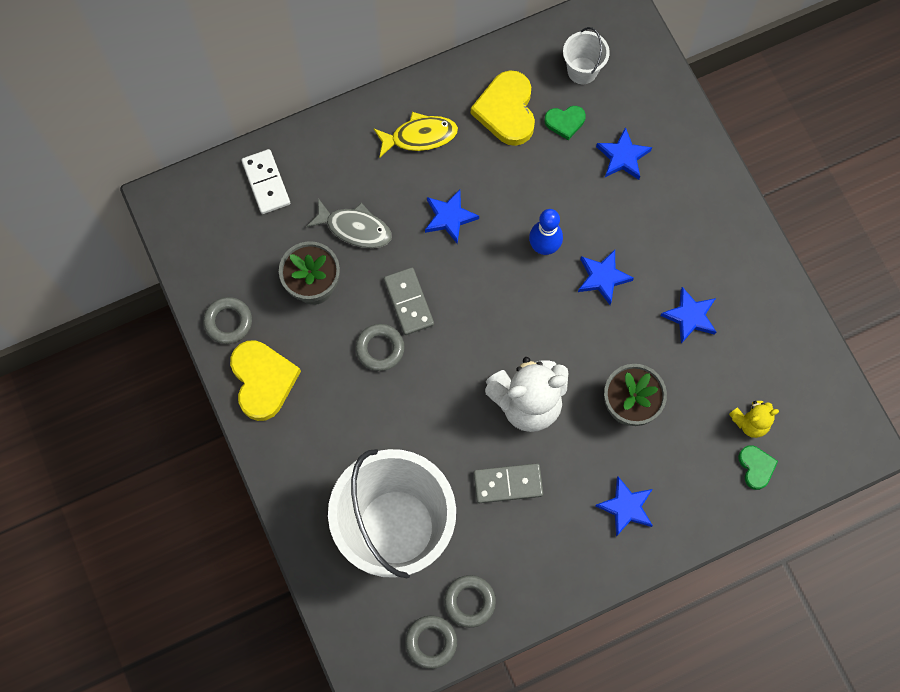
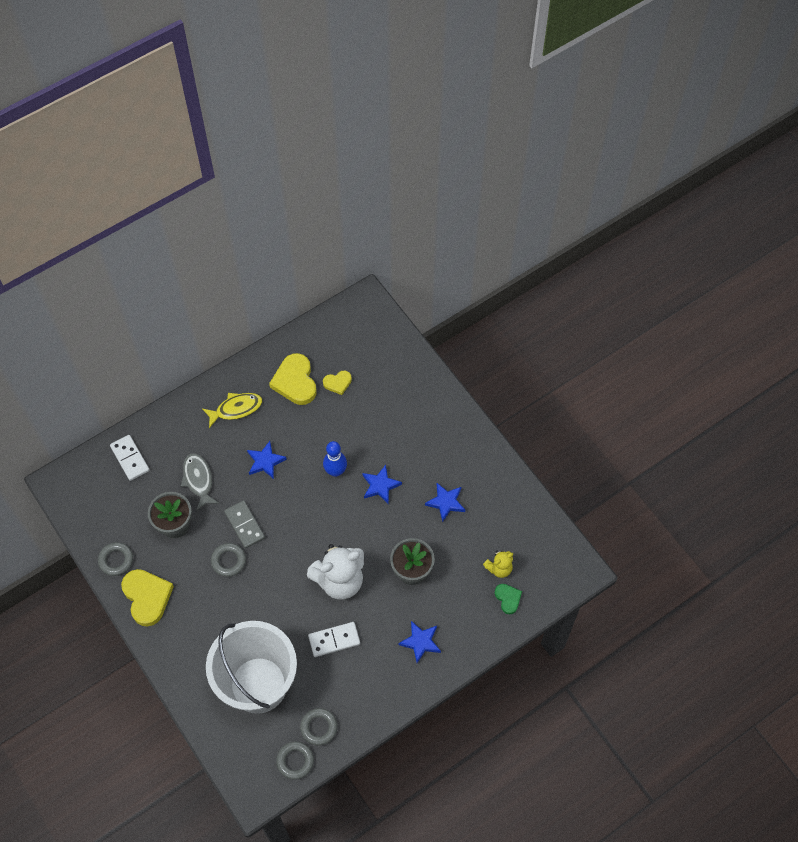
camera: 10 degrees left, 10 degrees down
(355, 228) = (198, 480): grey fish -> grey fish turned 120 degrees counterclockwise
(508, 484) = (334, 640): grey domino -> white domino
(565, 122) = (337, 383): green heart -> yellow heart
(582, 70) = (344, 346): white bucket -> none
(623, 157) = (382, 400): blue star -> none

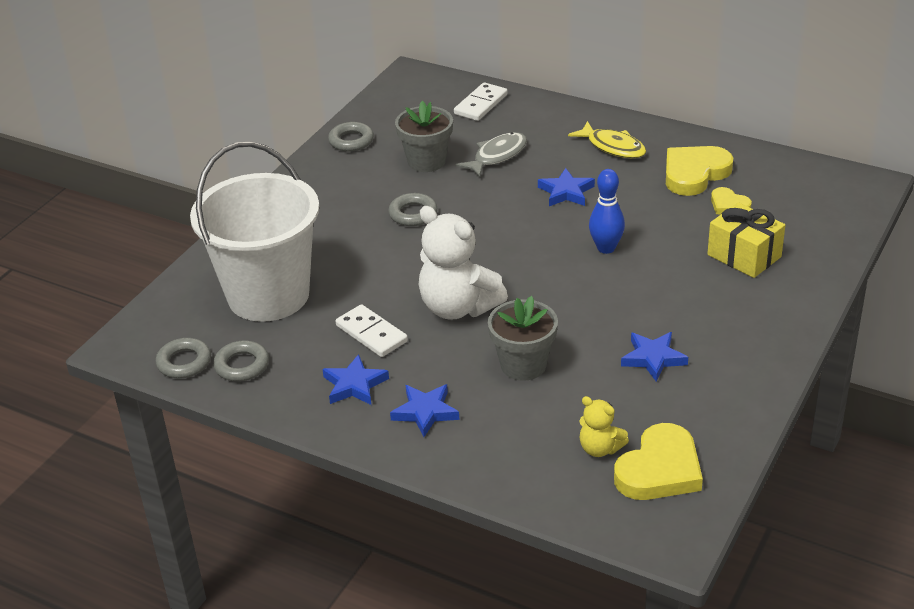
camera: 65 degrees right, 25 degrees down
(147, 597) = (322, 176): yellow heart -> yellow heart (659, 469)
(245, 525) = (469, 208): grey domino -> none
(380, 486) = (621, 292): blue star -> blue star (354, 385)
(389, 405) = (744, 256): none -> yellow gift
(508, 598) = (560, 476): green heart -> none

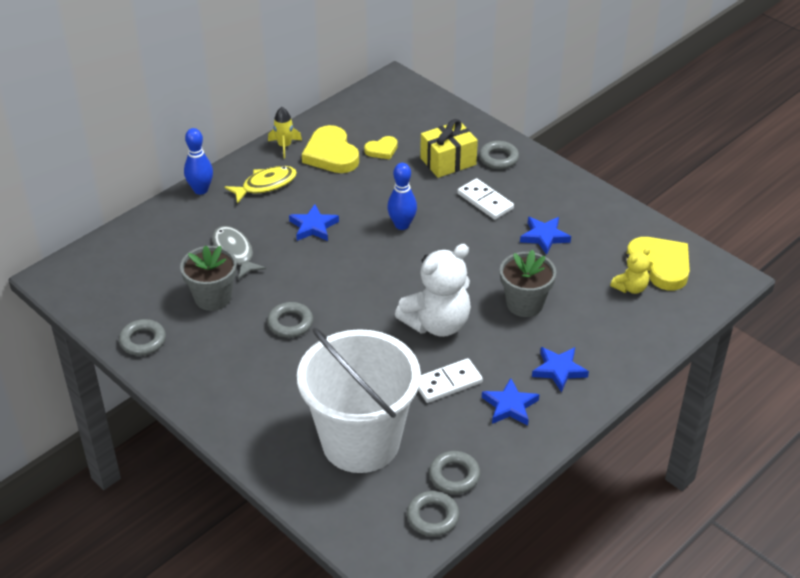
camera: 75 degrees left, 5 degrees up
(480, 104) = (143, 243): white domino -> white domino (485, 201)
(579, 113) = (201, 190): none -> blue bowling pin
(686, 142) = (284, 146): none -> yellow rocket
(780, 293) = (498, 158): none -> grey ring

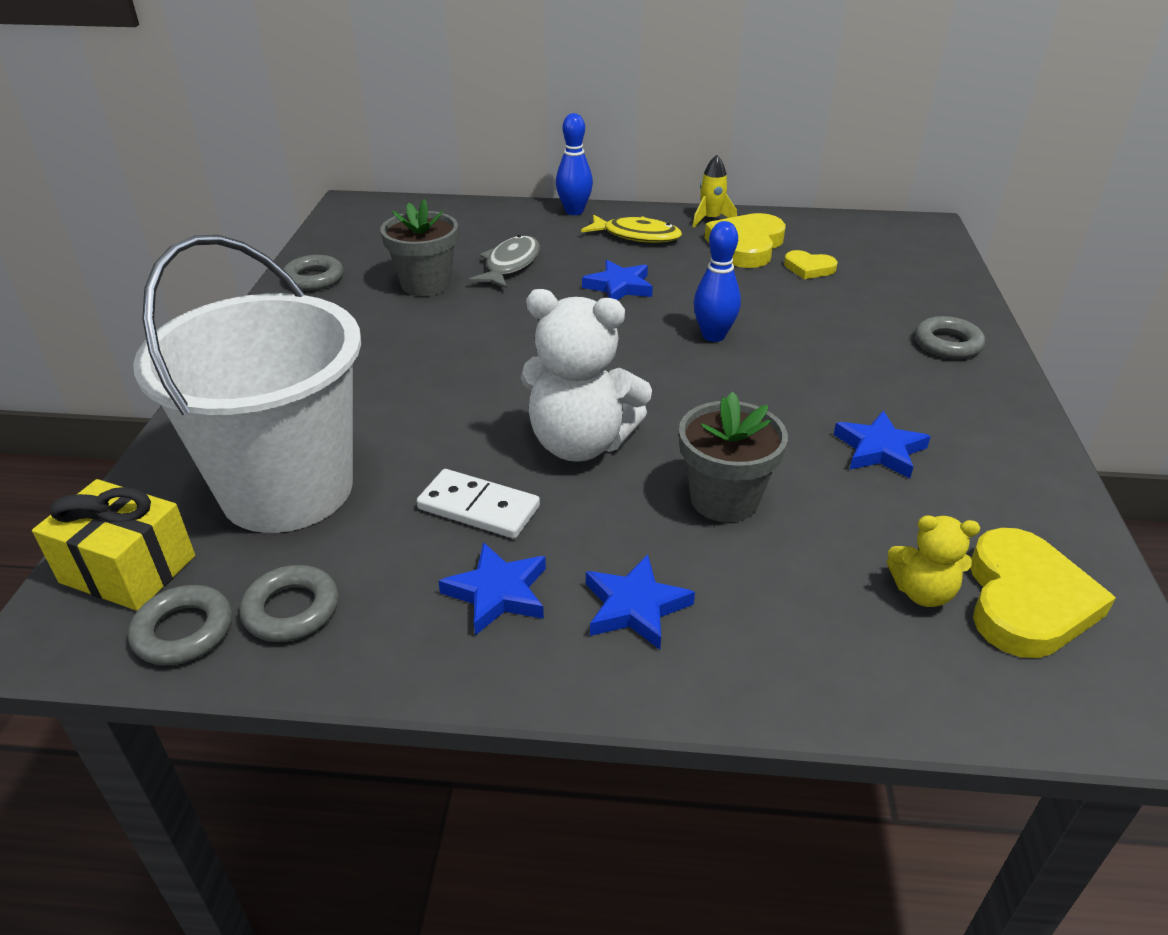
camera: 50 degrees right, 5 degrees down
(290, 323) = (444, 343): grey ring -> none
(448, 161) = (873, 314): yellow gift -> yellow gift (128, 569)
(485, 201) = (856, 371): white domino -> none

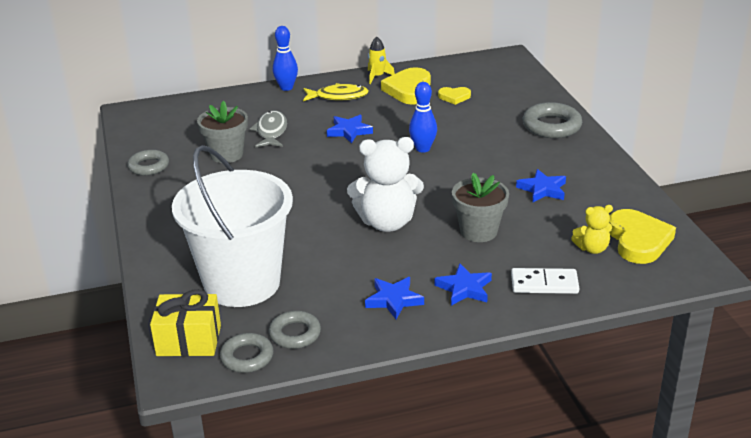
camera: 20 degrees left, 5 degrees down
(478, 508) = (355, 266): white domino -> white domino (544, 284)
(947, 344) = (551, 126): grey ring -> grey ring, size x1.51

